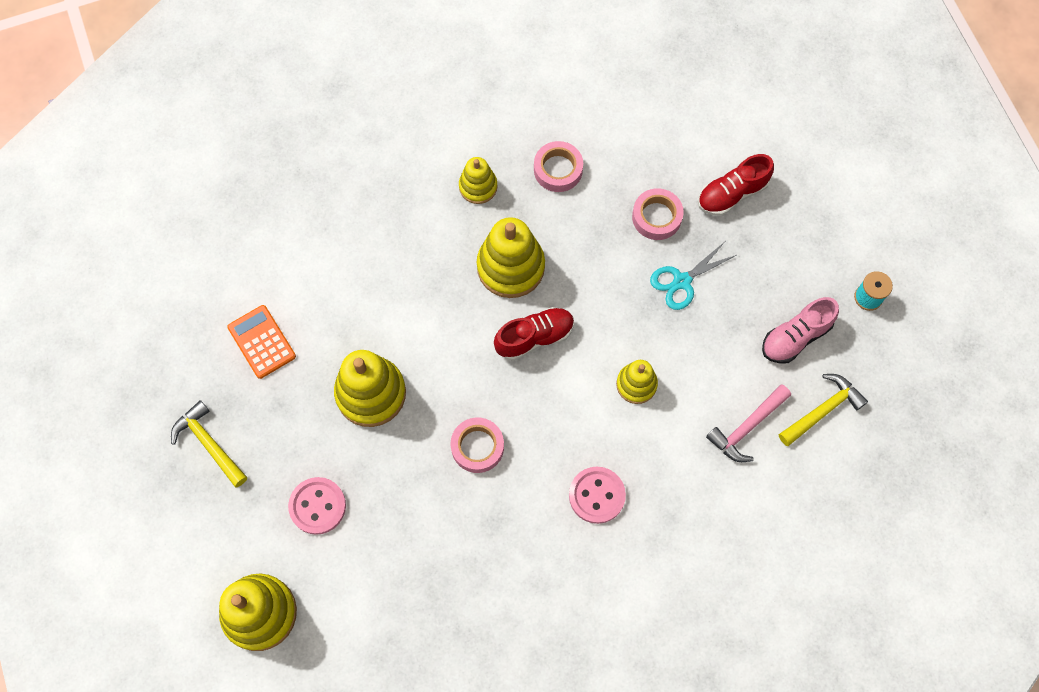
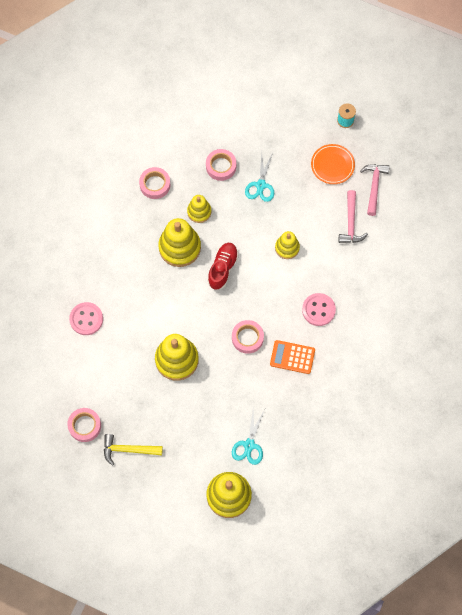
camera: 45 degrees left, 0 degrees up
(193, 369) = (84, 426): none -> pink tape
(262, 342) = (103, 384): orange calculator -> orange calculator (292, 357)
(317, 506) = (205, 428): pink button -> pink button (86, 319)
(346, 576) = (249, 445): none -> turquoise scissors
(478, 187) = (127, 225): yellow stacking toy -> yellow stacking toy (199, 212)
(732, 194) = (243, 126): red shoe -> none
(795, 337) = (332, 165): pink shoe -> orange plate
(822, 410) = (374, 187): yellow hammer -> pink hammer

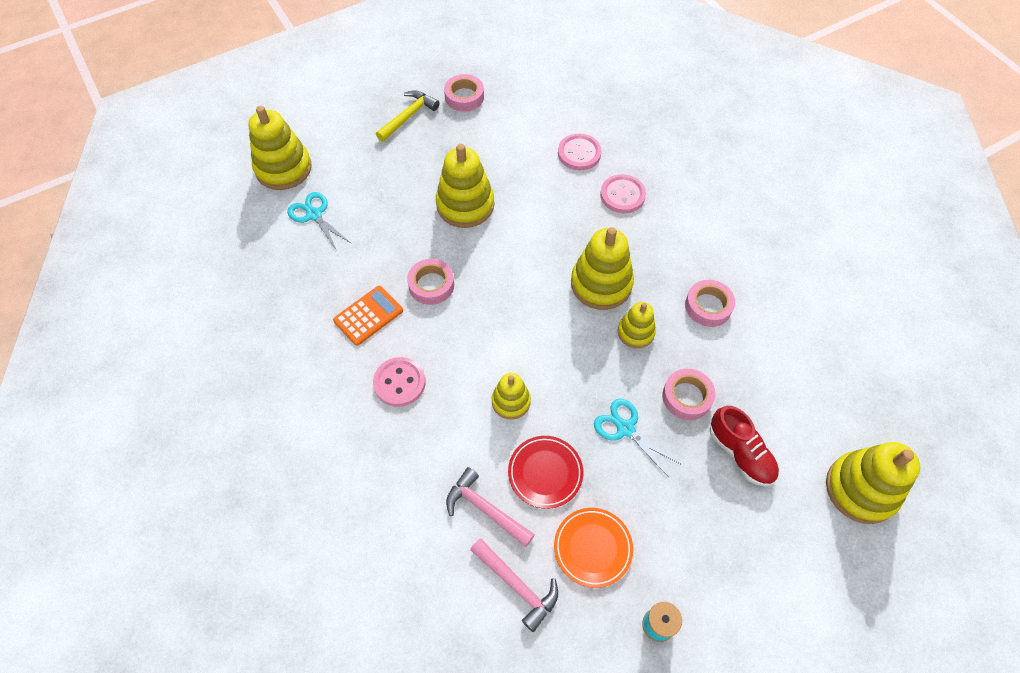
camera: 125 degrees right, 10 degrees down
(104, 273) = (622, 195): none -> pink button
(215, 68) = (861, 489): none -> yellow stacking toy
(223, 268) = (538, 312): red shoe -> red shoe (740, 453)
(312, 207) = (545, 473): none -> red plate

